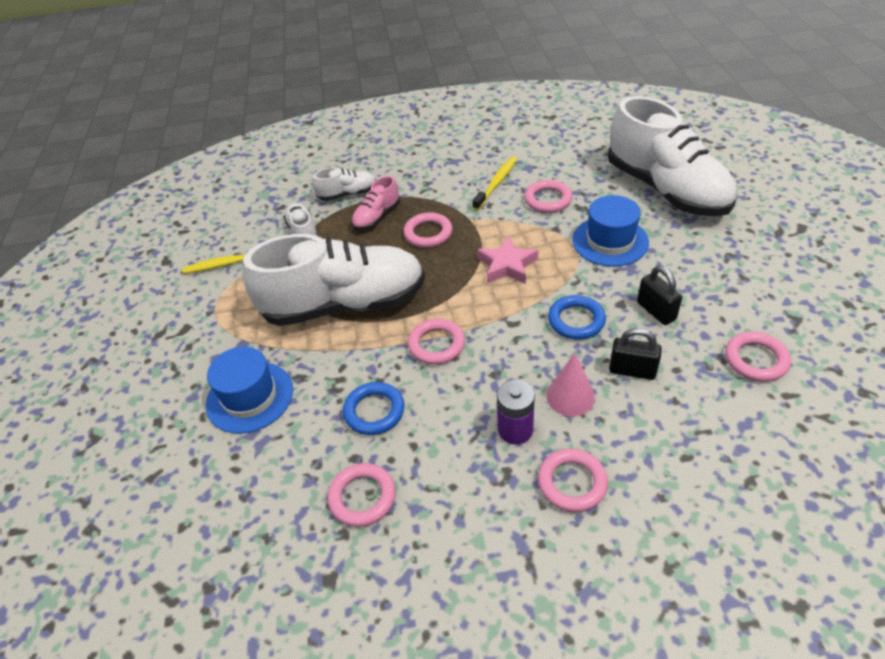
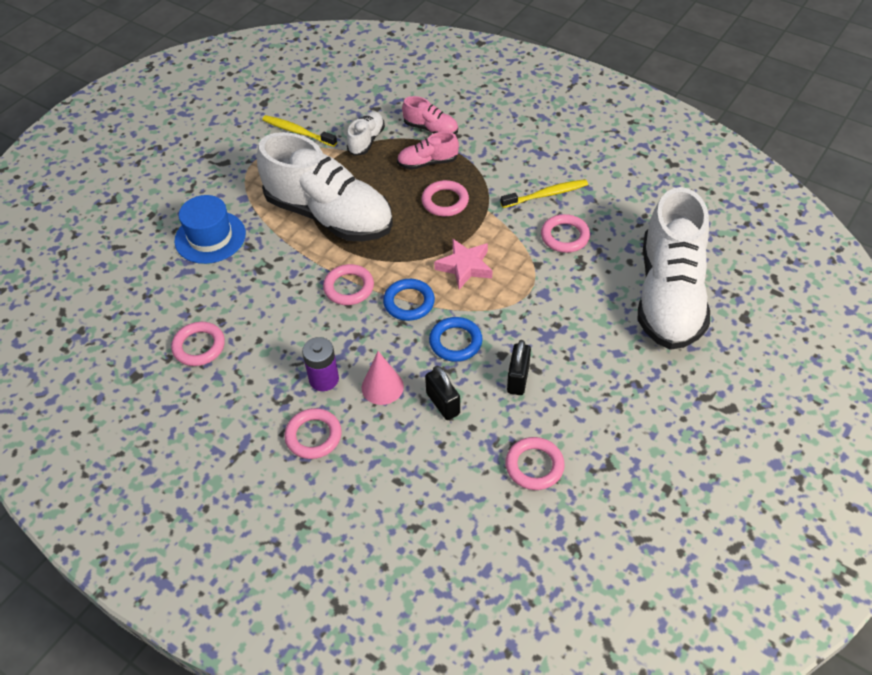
camera: 40 degrees right, 5 degrees up
(347, 194) = (431, 129): white shoe -> pink shoe
(374, 411) = (263, 301): blue ring -> blue ring (409, 302)
(610, 241) = (562, 304): blue hat -> none

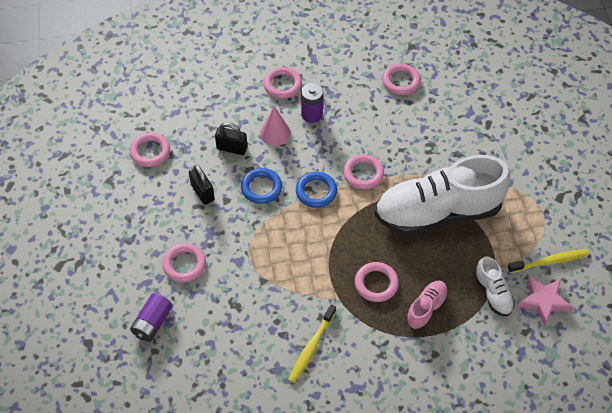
camera: 135 degrees right, 5 degrees up
(210, 237) = (488, 142): blue hat -> none
(431, 129) = (461, 344): pink shoe -> none
(465, 267) = (308, 242): pink star -> pink star (543, 301)
(565, 236) = (264, 318): pink ring -> pink ring (184, 264)
(669, 295) = (153, 323): white shoe -> purple battery

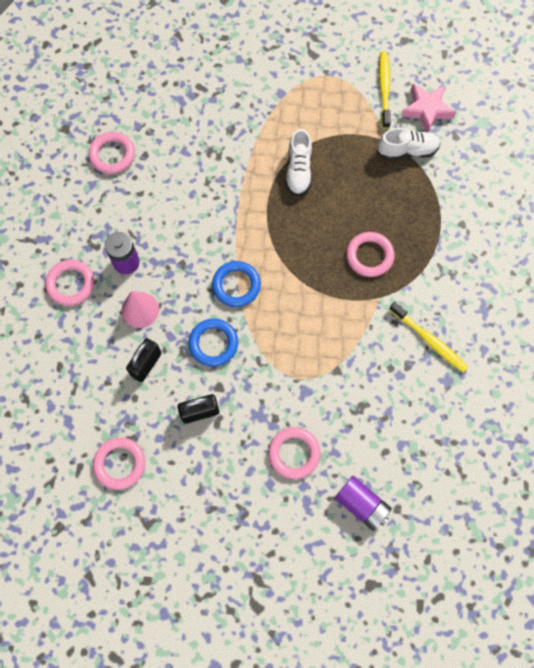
camera: 75 degrees left, 15 degrees up
(363, 174) = (227, 230): pink ring -> none
(426, 308) = (410, 217): pink shoe -> none
(438, 212) = (298, 171): white shoe -> white shoe, size x0.43

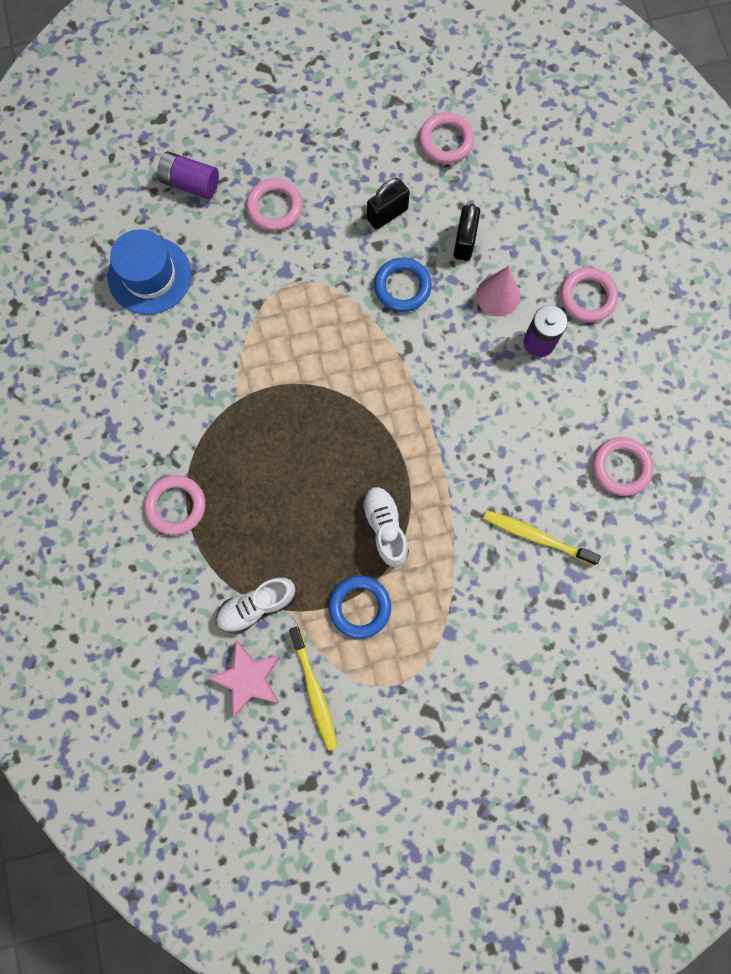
camera: 160 degrees right, 5 degrees up
(236, 285) = (403, 359): blue ring -> blue ring (359, 607)
(369, 256) = (262, 447): pink ring -> pink ring (176, 506)
(421, 428) = (149, 275): none -> blue hat
(429, 340) = (165, 371): yellow toothbrush -> yellow toothbrush (536, 537)

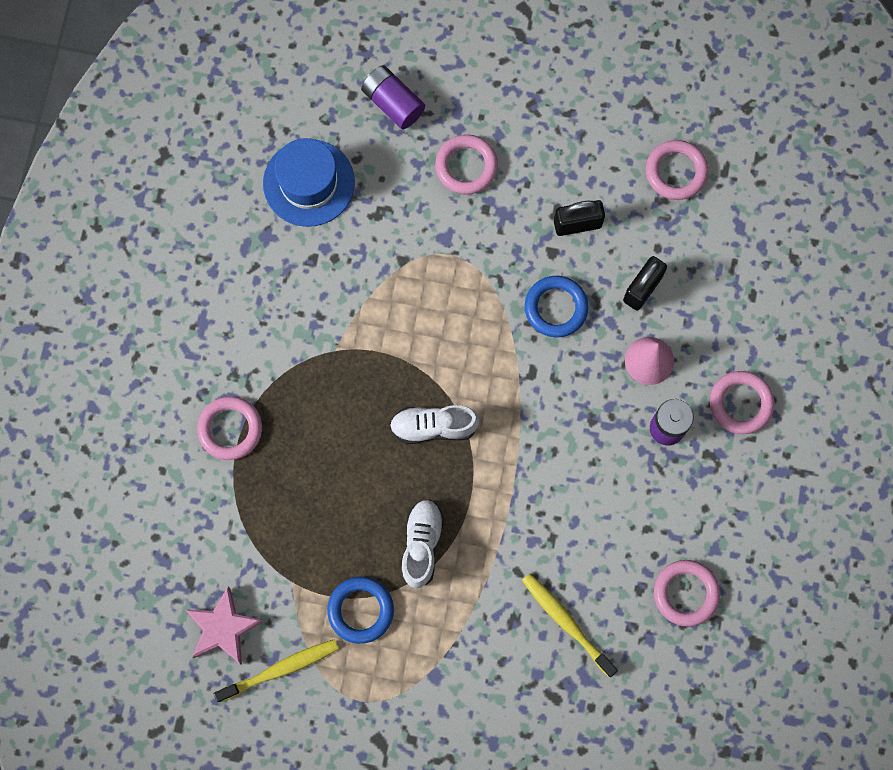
camera: 25 degrees right, 0 degrees up
(257, 606) = (263, 563): white shoe -> white shoe (433, 427)
(314, 690) = (280, 669): yellow toothbrush -> yellow toothbrush turned 120 degrees counterclockwise

